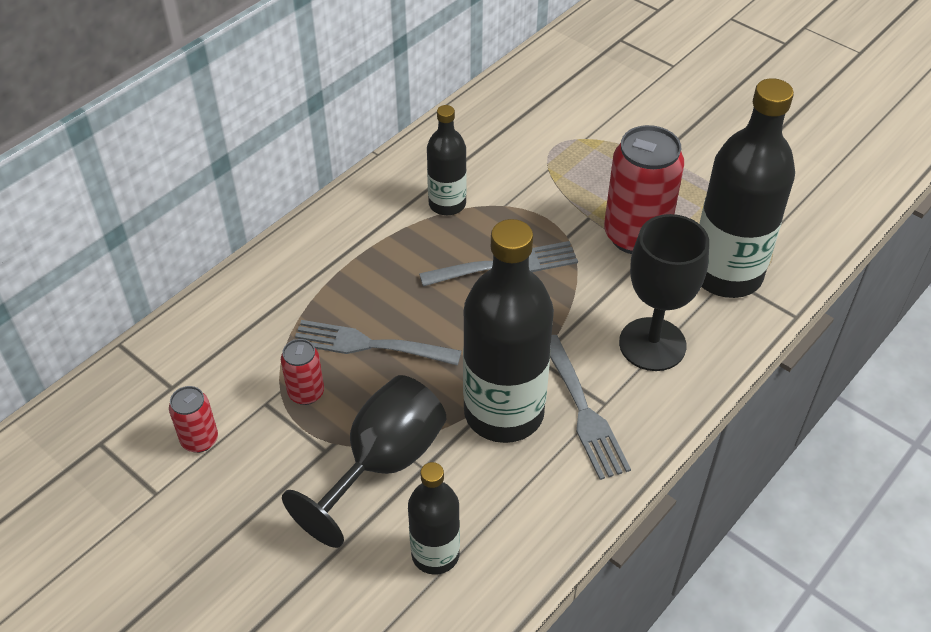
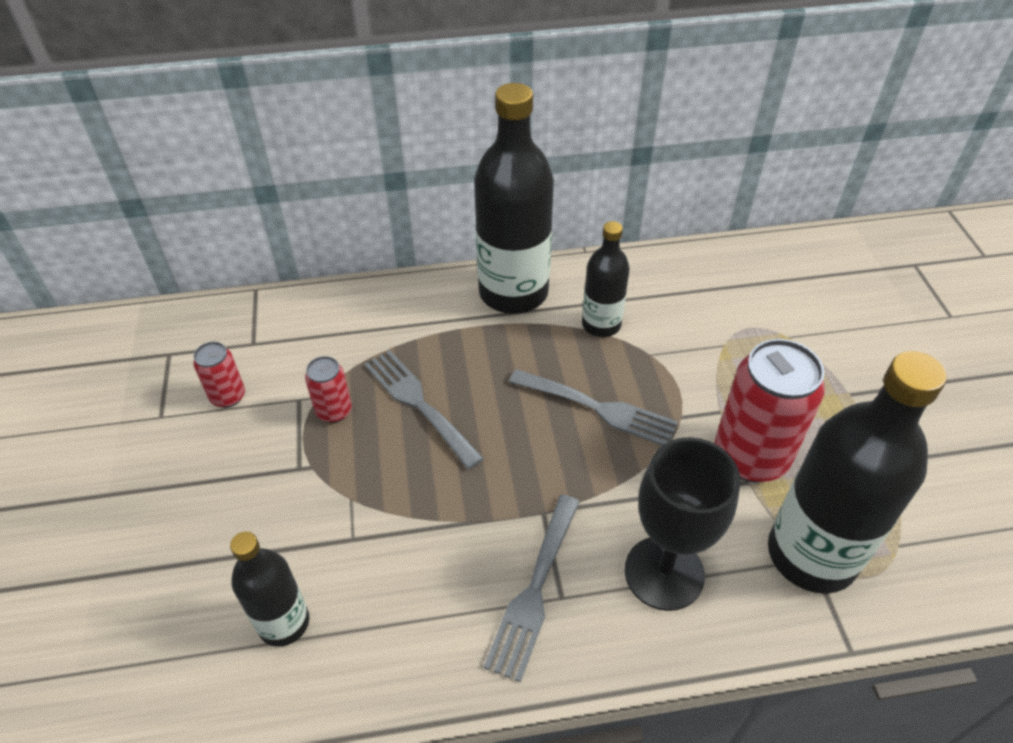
camera: 40 degrees right, 0 degrees up
(383, 463) = (327, 511): black goblet -> none
(504, 412) = (464, 539): black bottle -> black bottle (513, 292)

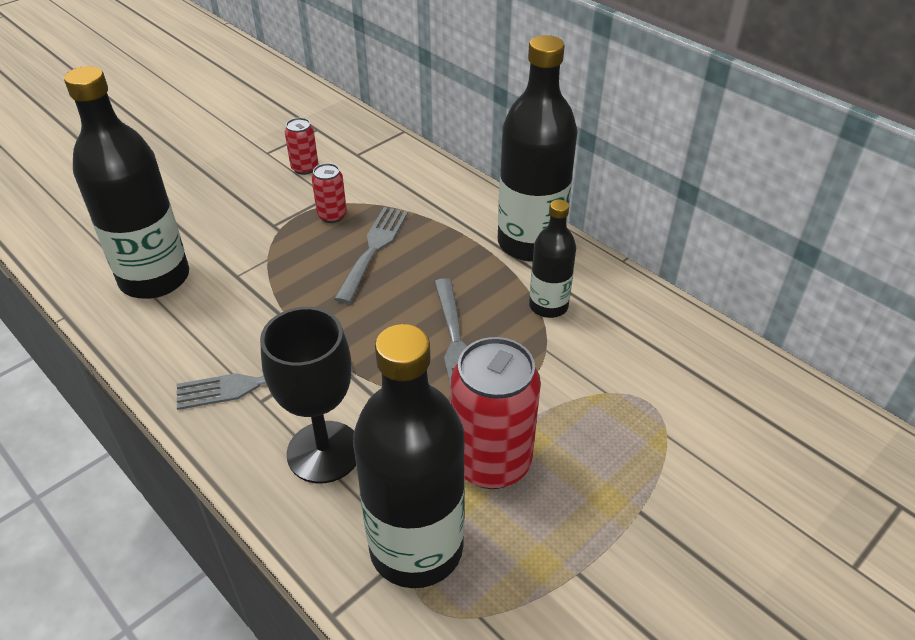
camera: 55 degrees right, 5 degrees down
(284, 622) = (155, 278): black bottle -> black bottle, size x1.83

